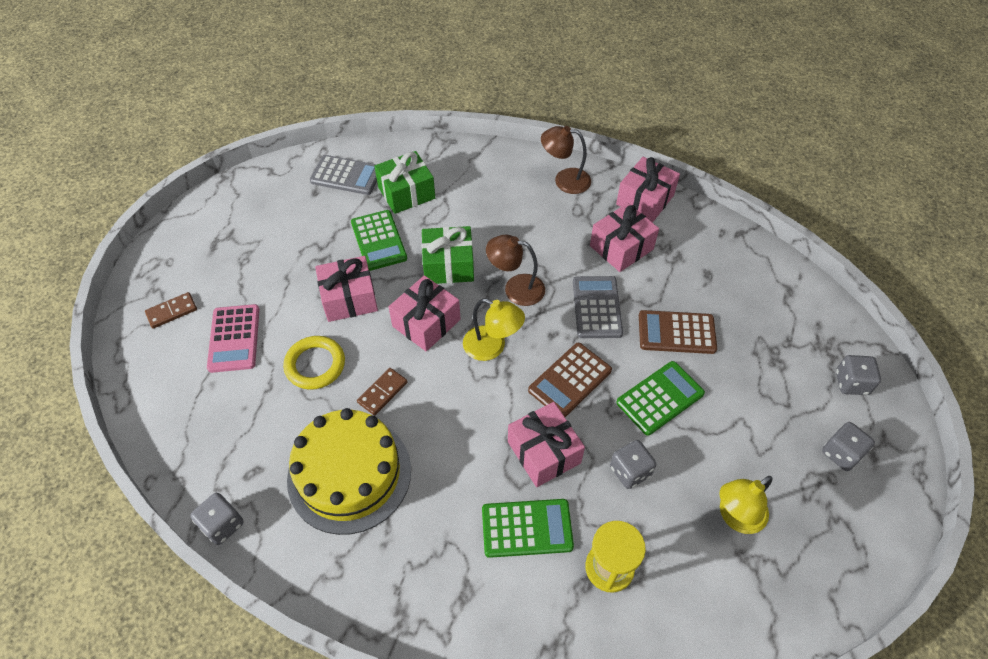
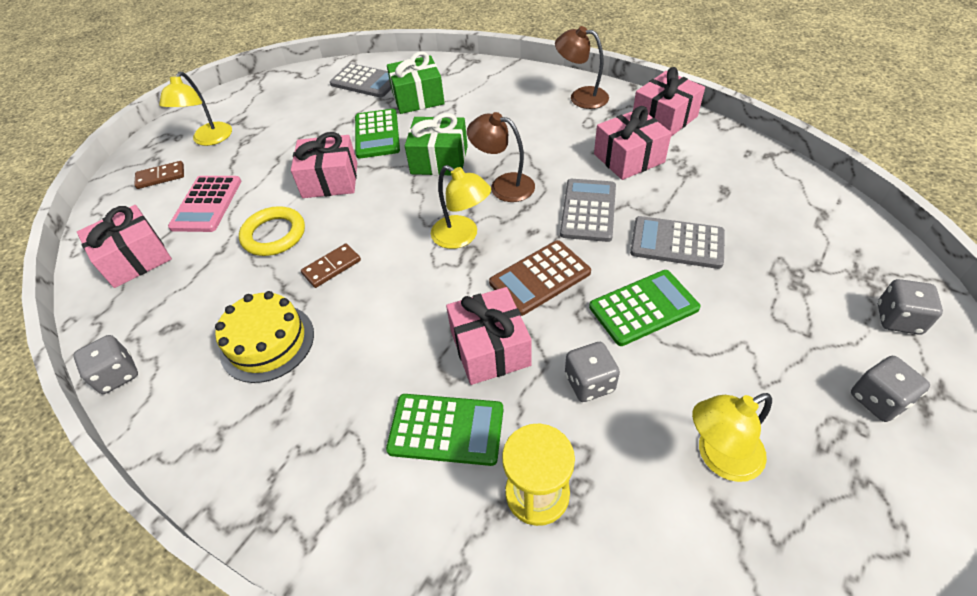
camera: 15 degrees right, 5 degrees down
(205, 262) = (209, 139): none -> yellow lamp
(349, 474) = (267, 342): yellow cake -> yellow cake, size x0.66
(426, 323) = (399, 208): pink gift -> pink gift (135, 259)
(676, 333) = (677, 243): brown calculator -> grey calculator

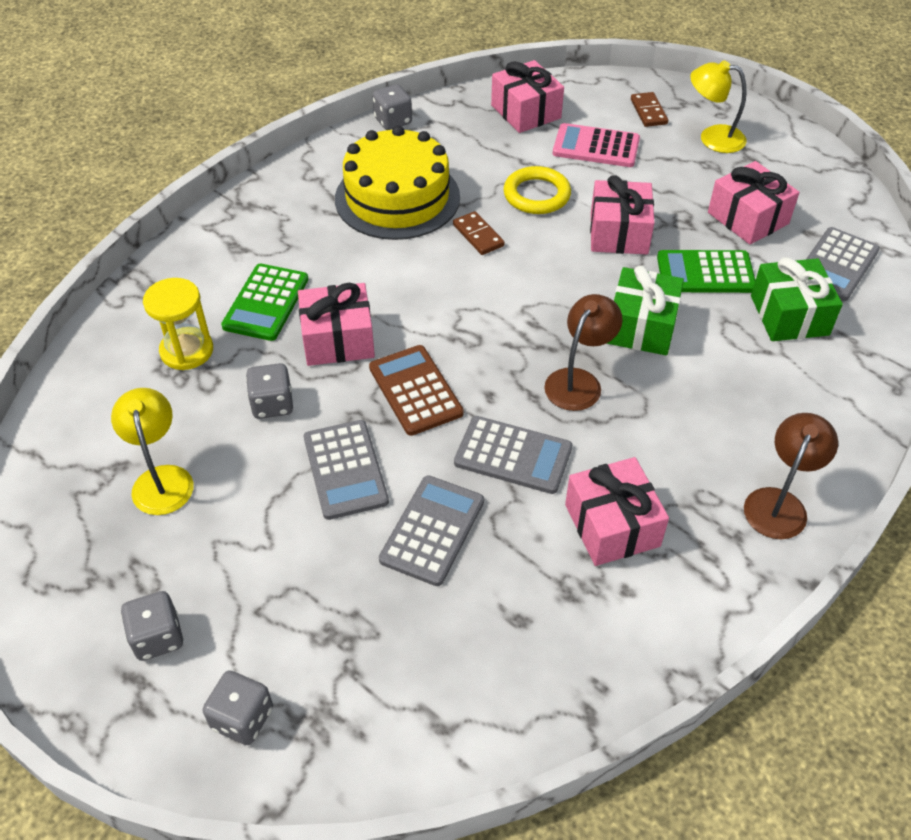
camera: 95 degrees right, 0 degrees up
(267, 342) = (397, 198): yellow cake -> yellow cake, size x1.51
(462, 237) = (496, 334): yellow lamp -> none
(643, 307) = (345, 469): green calculator -> grey calculator
(664, 118) = (707, 599): pink gift -> pink gift (748, 218)

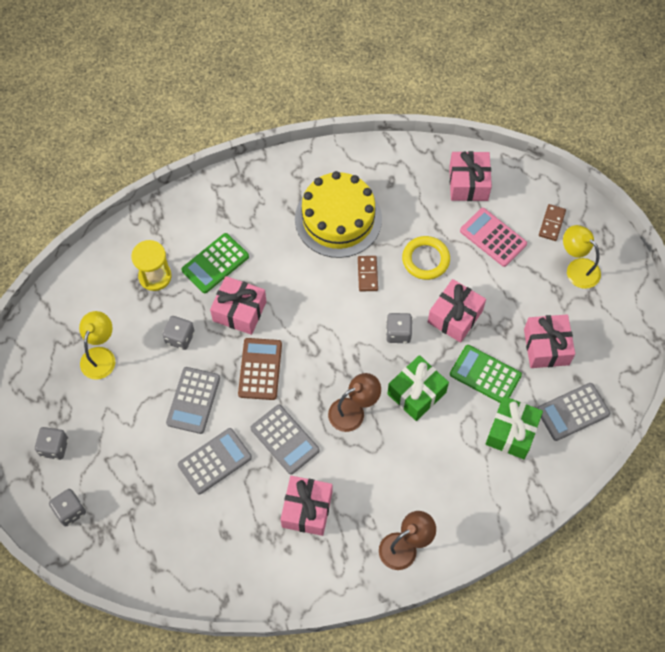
camera: 30 degrees right, 15 degrees up
(393, 121) = (376, 150): grey dice -> grey dice (398, 333)

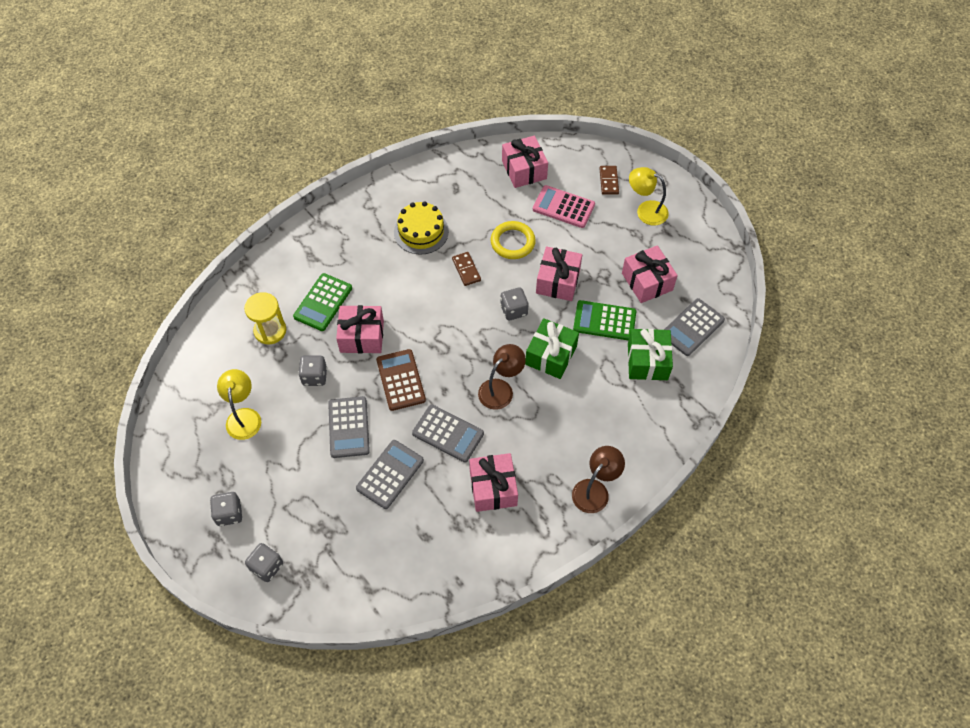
camera: 20 degrees left, 5 degrees down
(338, 219) = (421, 232): yellow cake -> yellow cake, size x0.66

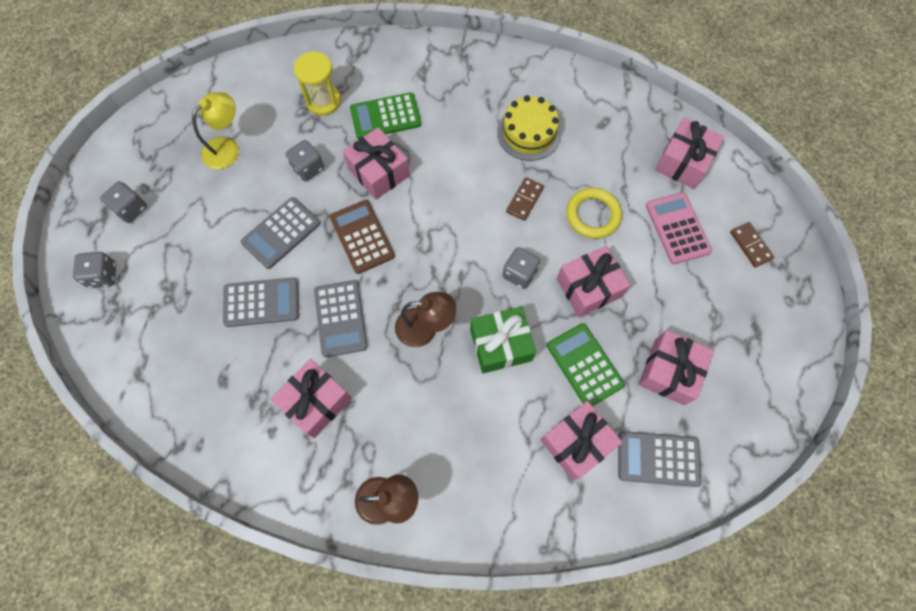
camera: 50 degrees right, 10 degrees up
(400, 380) = (362, 237): brown calculator -> brown calculator turned 60 degrees counterclockwise
(608, 181) = (750, 245): brown domino -> brown domino turned 75 degrees counterclockwise
(645, 210) = (752, 306): yellow lamp -> none
(647, 361) = (576, 443): green gift -> pink gift

